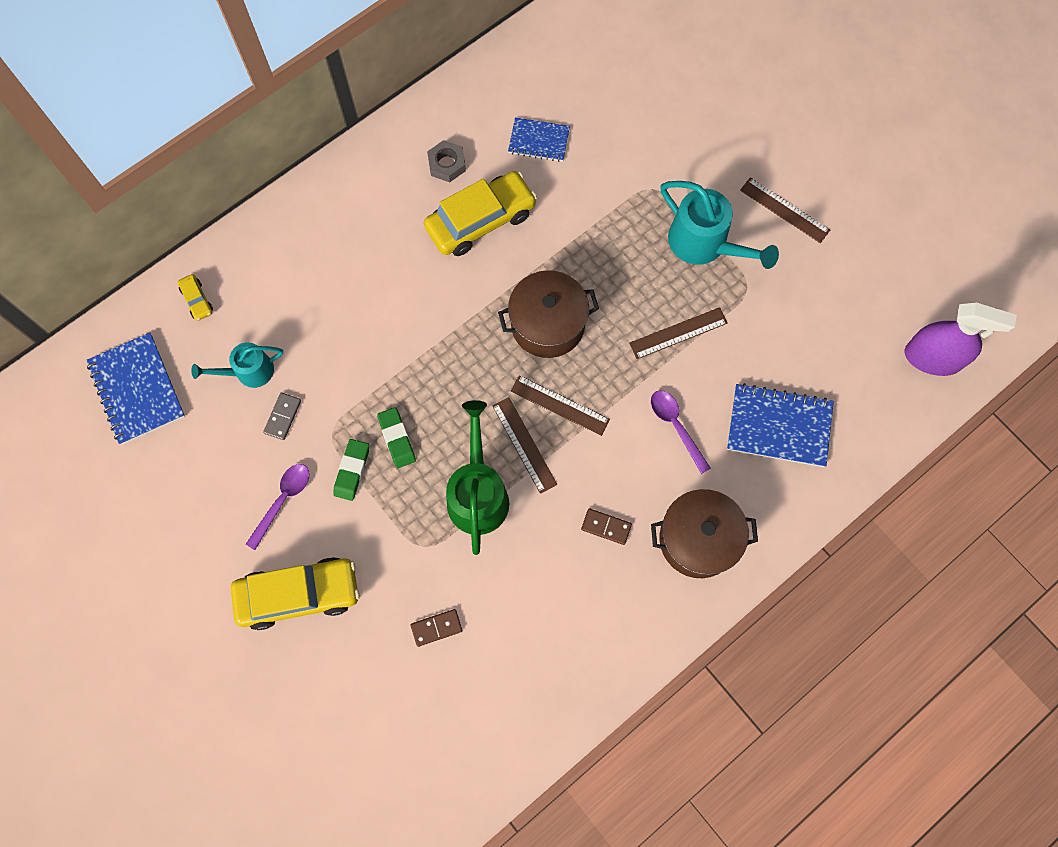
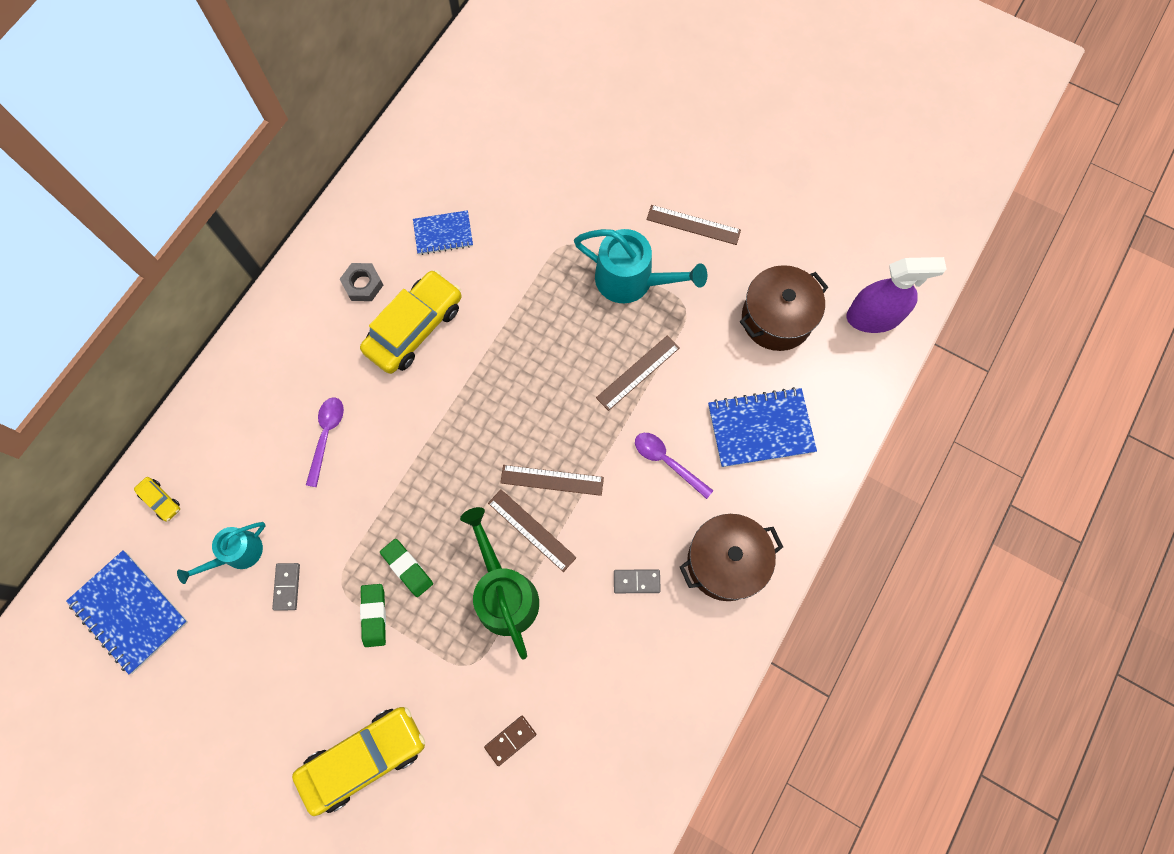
camera: 20 degrees left, 0 degrees up
(283, 501) = (316, 670): purple spoon -> purple spoon (326, 436)
(547, 324) = (513, 406): brown pot -> brown pot (776, 318)
(606, 527) = (636, 581): brown domino -> grey domino

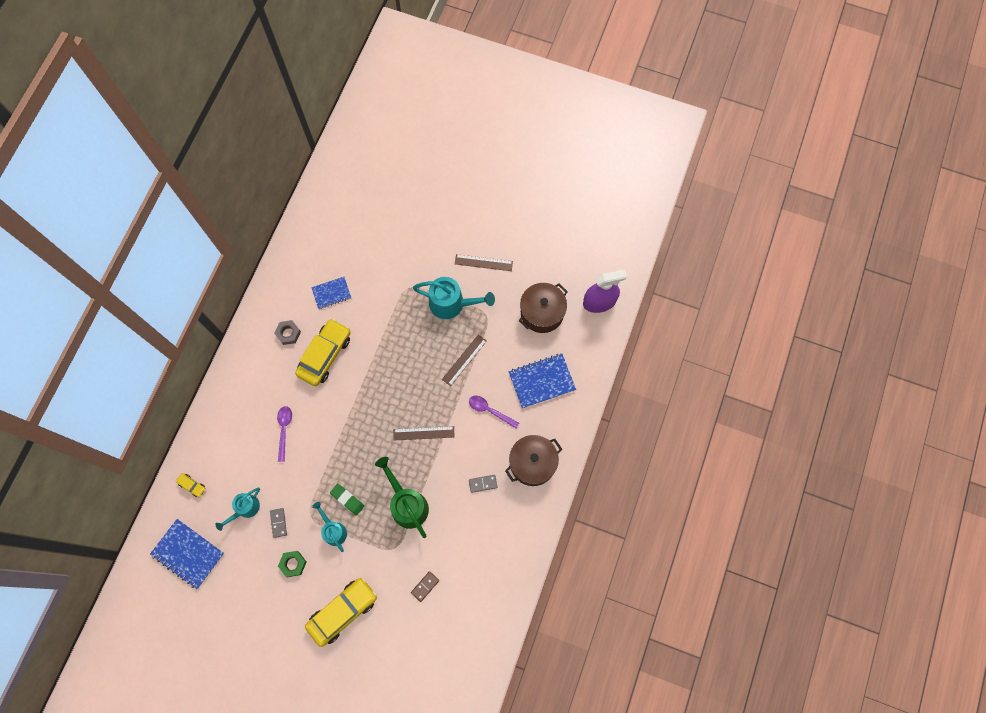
camera: 10 degrees left, 0 degrees up
(297, 660) = (293, 564): none -> green nut
(374, 615) = (333, 530): green eraser -> turquoise watering can
(531, 530) = (416, 464): brown ruler -> none

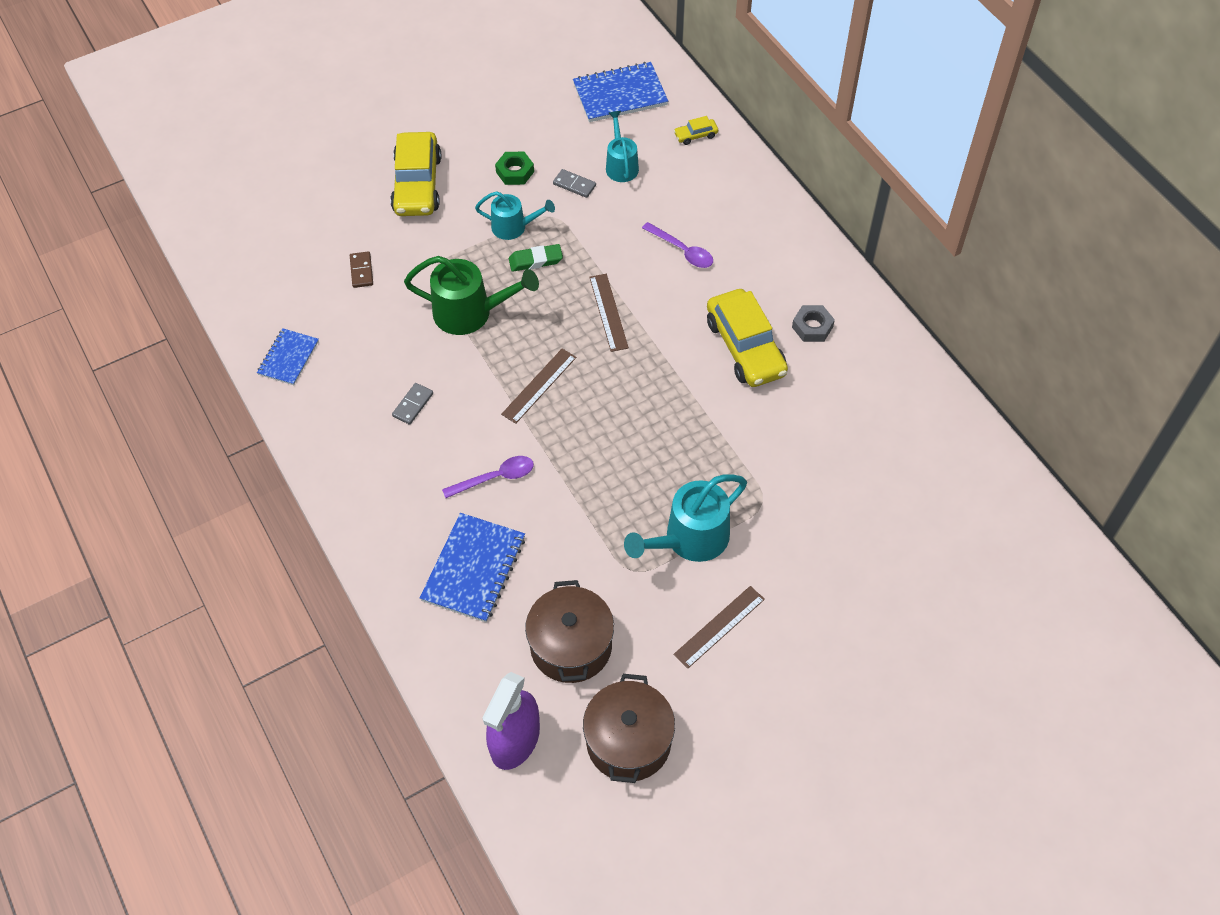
camera: 130 degrees right, 15 degrees down
(331, 293) = (831, 407): blue notebook -> blue notebook (288, 358)
(464, 360) = (593, 497): brown ruler -> brown ruler (608, 312)
(532, 463) = (380, 476): brown pot -> brown pot (628, 742)

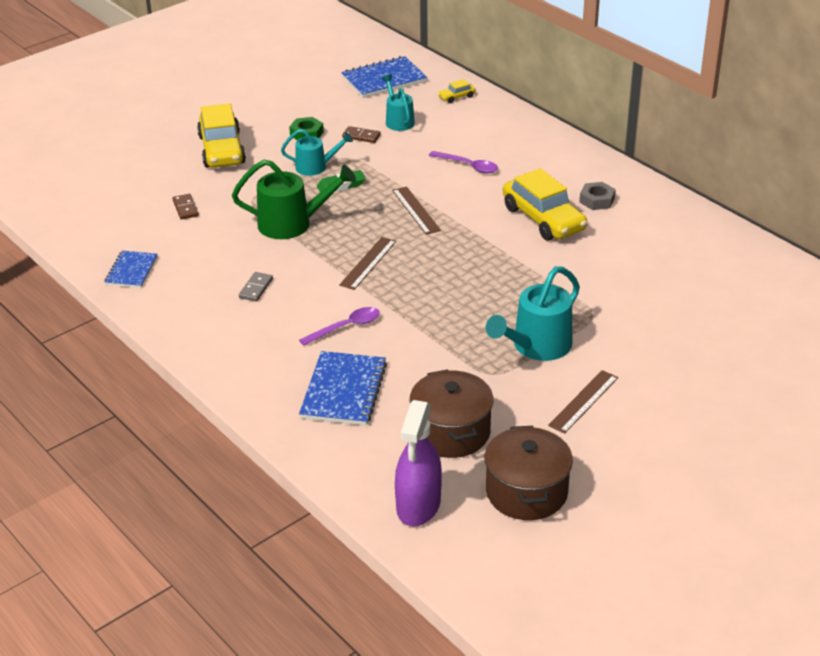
camera: 10 degrees left, 20 degrees down
(574, 185) = (361, 136): grey domino -> brown domino

